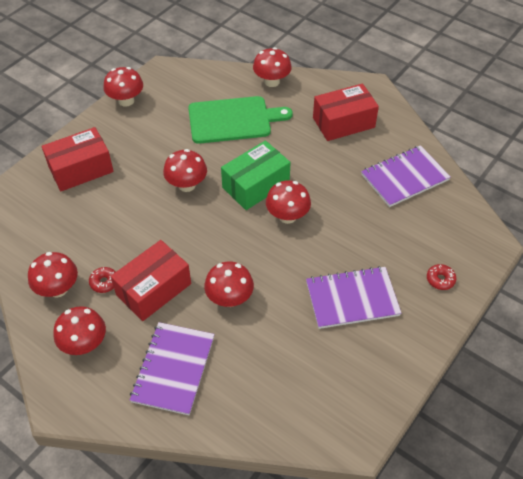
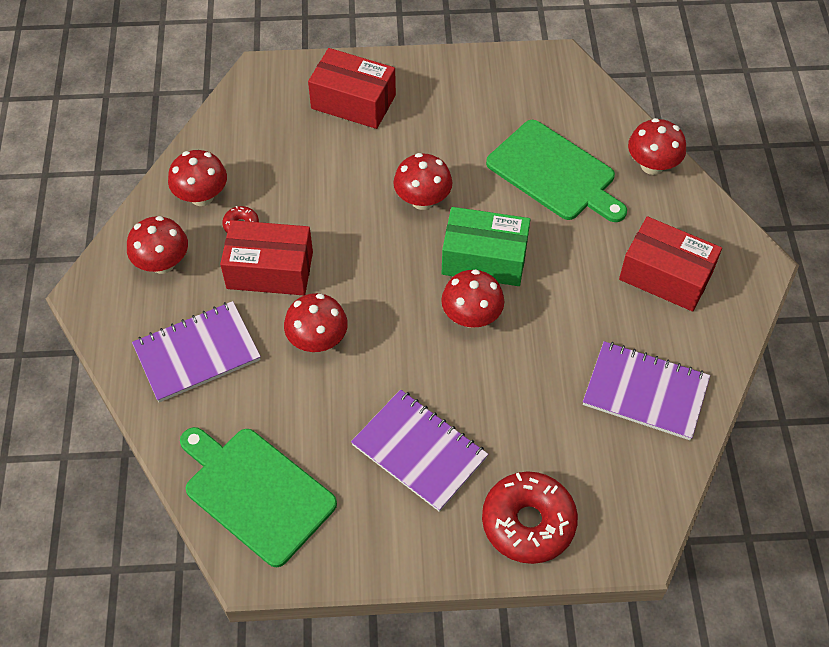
camera: 50 degrees right, 5 degrees up
(126, 101) = (479, 65): red mushroom -> none
(305, 402) = (255, 492): none -> green cutting board
(440, 279) = (528, 523): red donut -> red donut, size x2.24

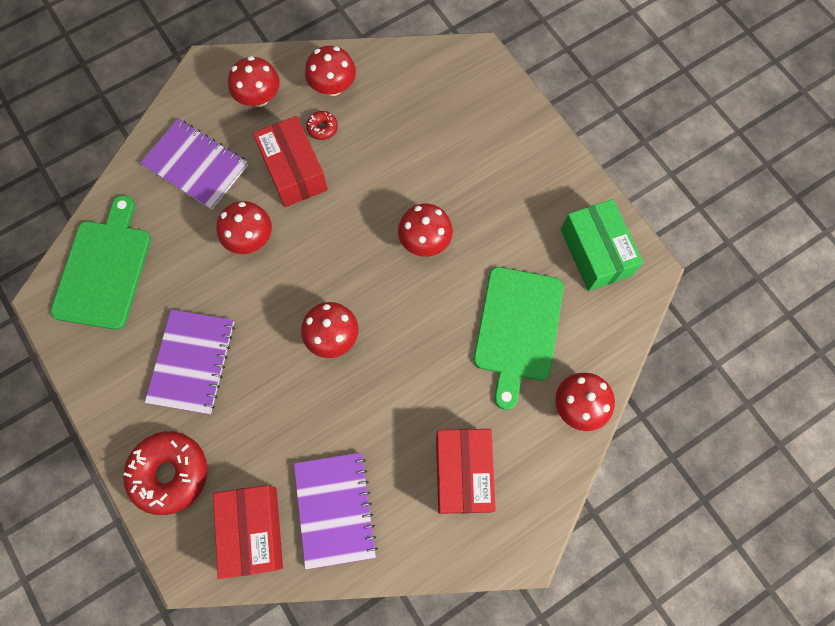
camera: 60 degrees right, 15 degrees up
(353, 102) = (492, 136): red box -> red box (253, 531)
(484, 259) = (394, 318): green box -> green box (595, 252)

